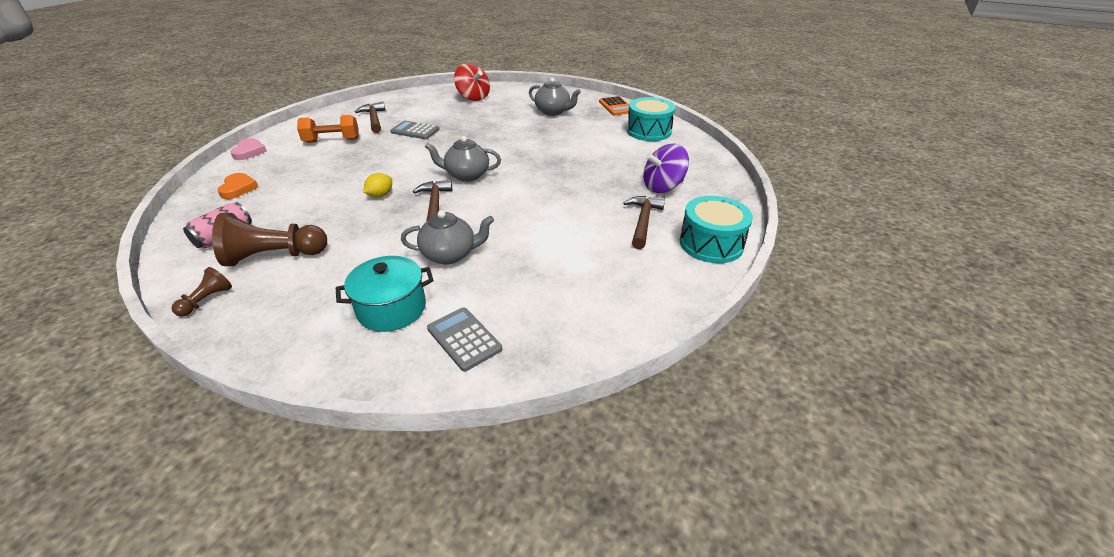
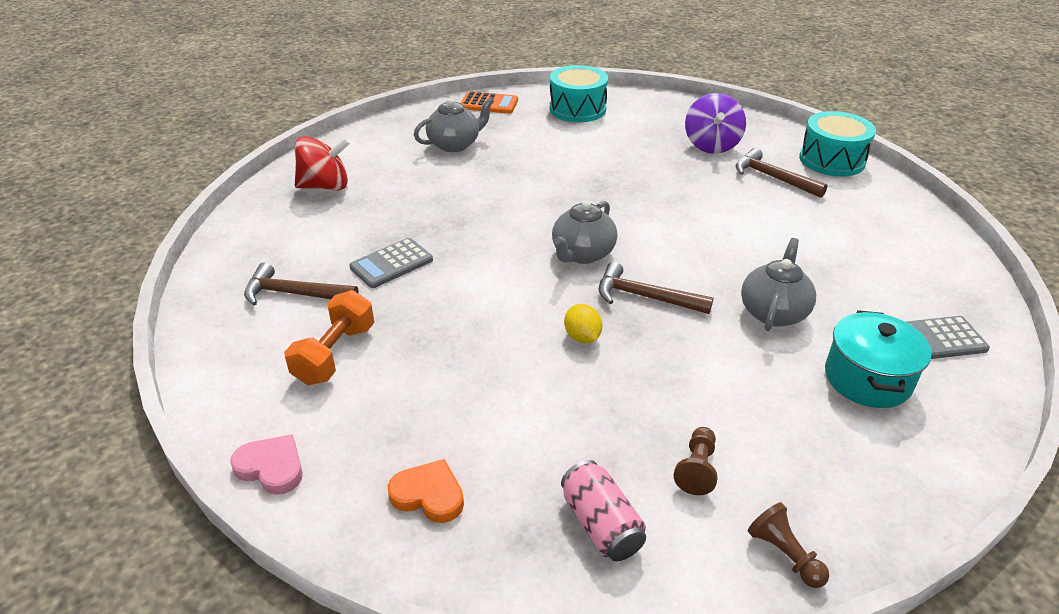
camera: 60 degrees left, 0 degrees up
(274, 256) = (696, 469): brown pawn -> brown pawn, size x0.50

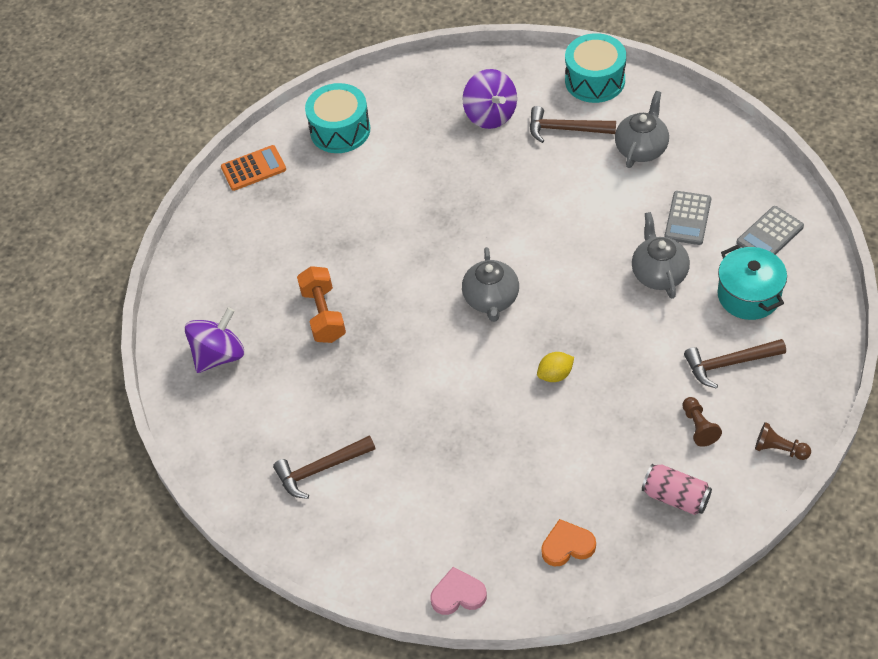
camera: 30 degrees left, 15 degrees up
(325, 186) = (219, 355): red spinning top -> purple spinning top
(335, 354) = (407, 496): orange dumbbell -> orange dumbbell (323, 315)
(391, 264) = (361, 397): grey calculator -> grey calculator (687, 218)
(455, 144) = (277, 240): grey teapot -> grey teapot (641, 149)
(582, 337) = (555, 375): yellow lemon -> yellow lemon turned 60 degrees counterclockwise
(645, 297) = (567, 313): brown hammer -> brown hammer (729, 364)

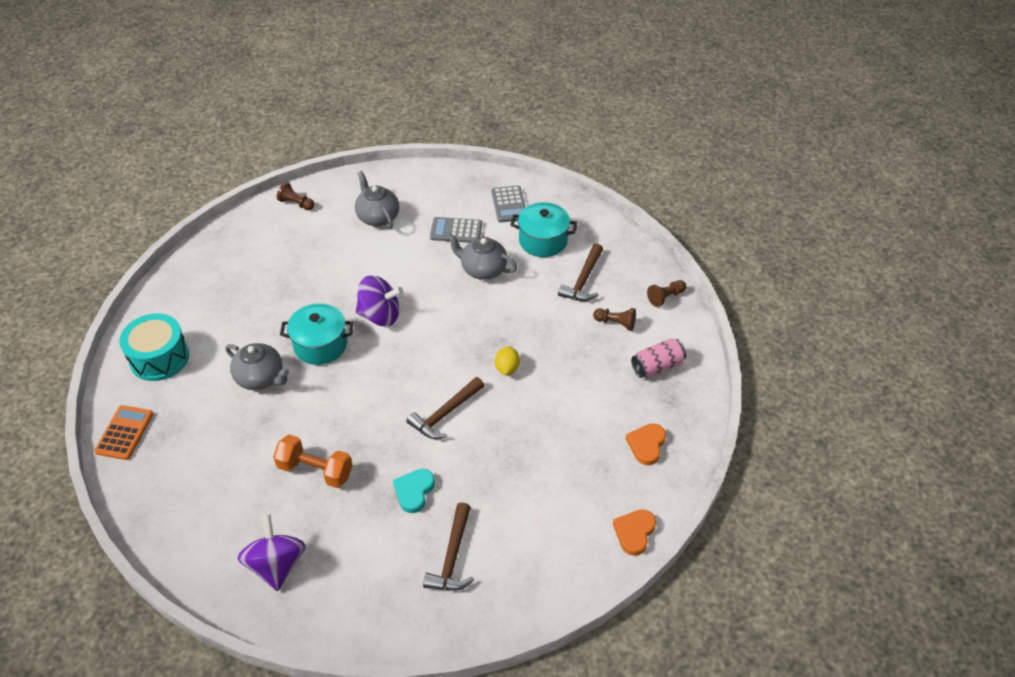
camera: 60 degrees left, 5 degrees down
(361, 397) = (414, 491): none -> turquoise heart
(451, 221) = (320, 345): none -> turquoise pot
(458, 594) = (634, 532): pink heart -> orange heart
(490, 115) = (256, 269): purple spinning top -> purple spinning top (380, 315)
(491, 299) = (411, 364): grey teapot -> grey teapot (261, 378)
(565, 129) = (317, 241): brown hammer -> brown hammer (445, 414)
(595, 80) = (296, 203): turquoise drum -> brown pawn
(687, 218) = (456, 231): grey calculator -> grey calculator turned 135 degrees clockwise

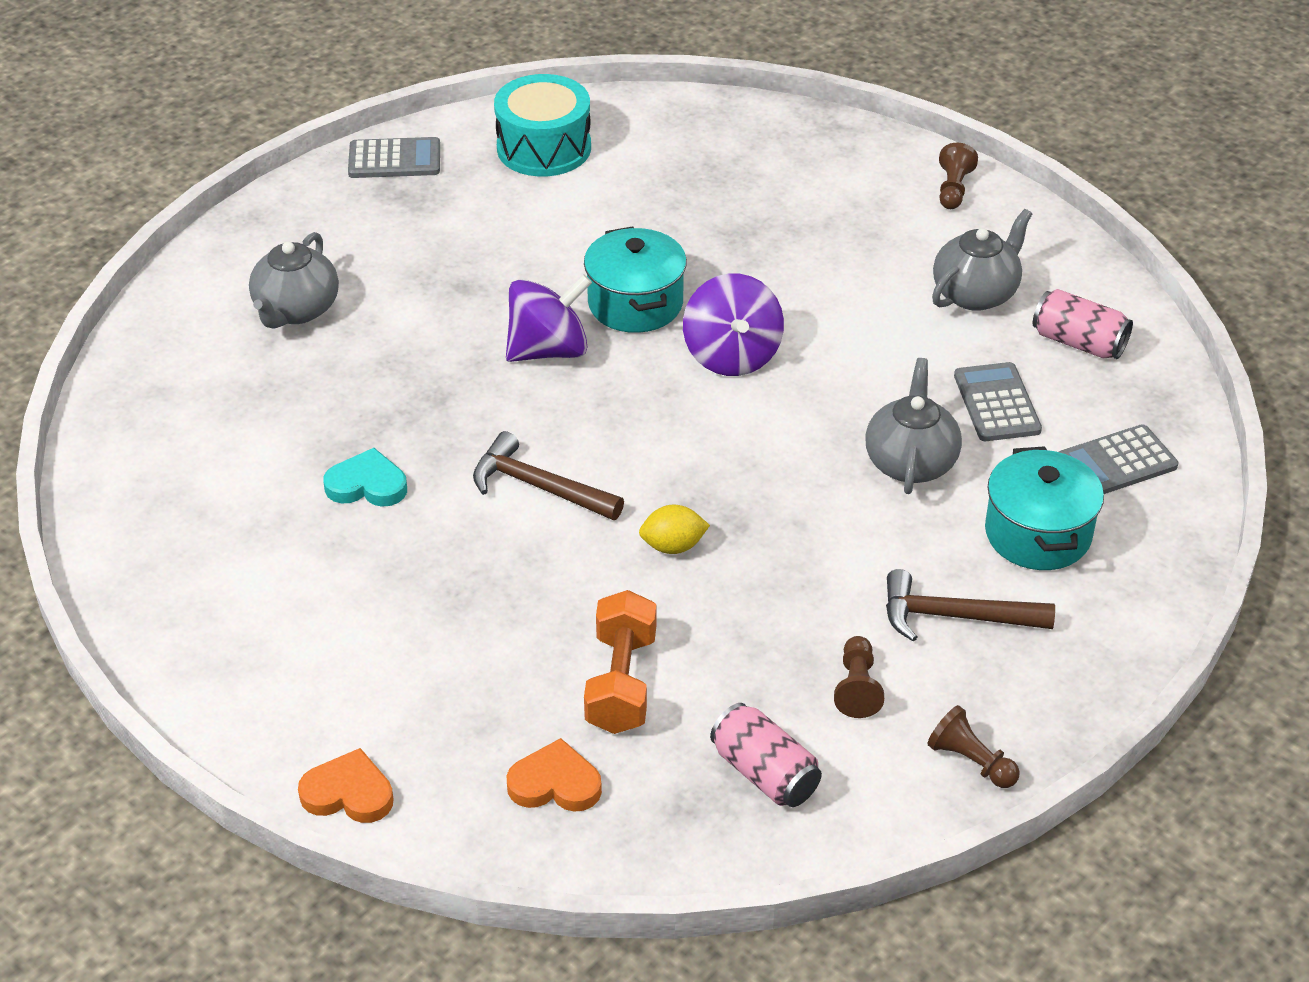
camera: 75 degrees right, 5 degrees down
(124, 433) = (394, 159): orange calculator -> grey calculator
(261, 378) = (542, 259): grey teapot -> grey teapot (296, 310)
(276, 565) = (202, 369): purple spinning top -> purple spinning top (548, 350)
(315, 470) = (379, 364): orange dumbbell -> orange dumbbell (621, 683)
(428, 193) = (1078, 342): none -> pink can
(452, 557) = (251, 558): brown hammer -> none

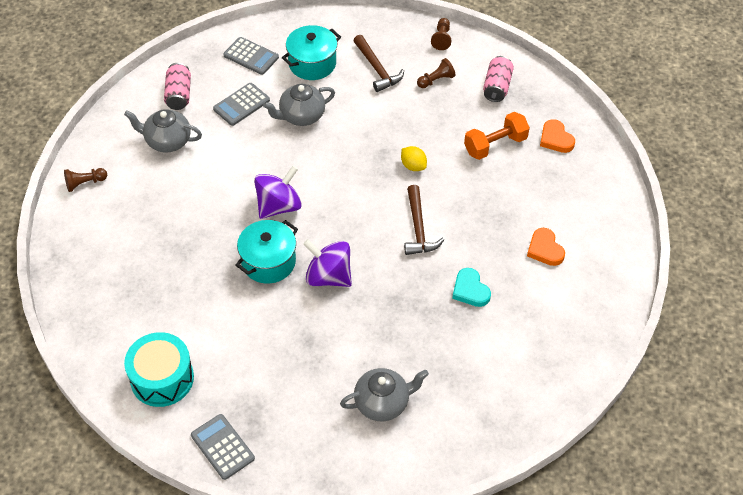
camera: 125 degrees left, 10 degrees up
(348, 793) = (617, 194): orange heart -> orange heart (545, 249)

